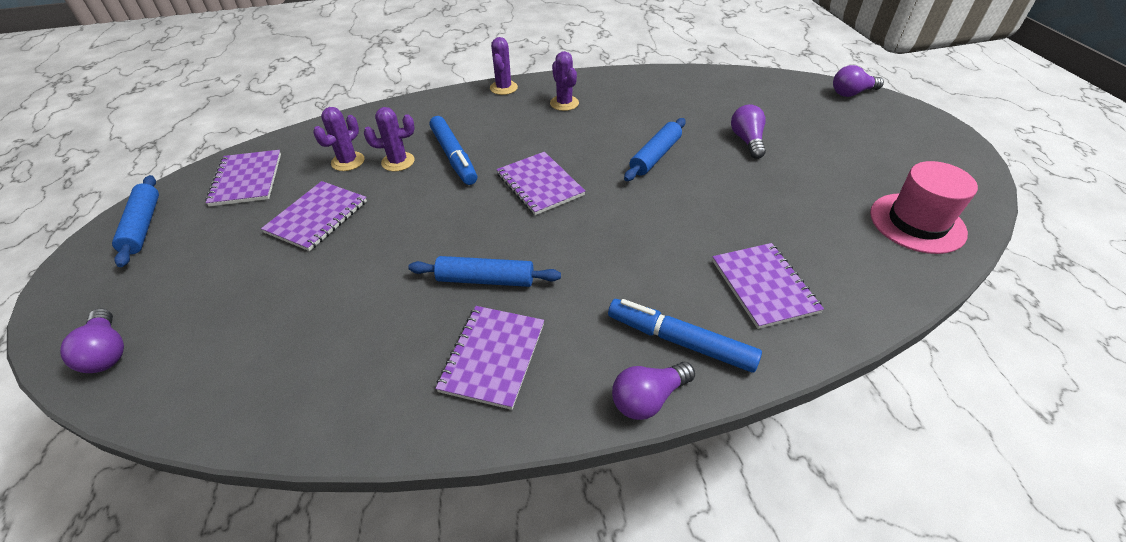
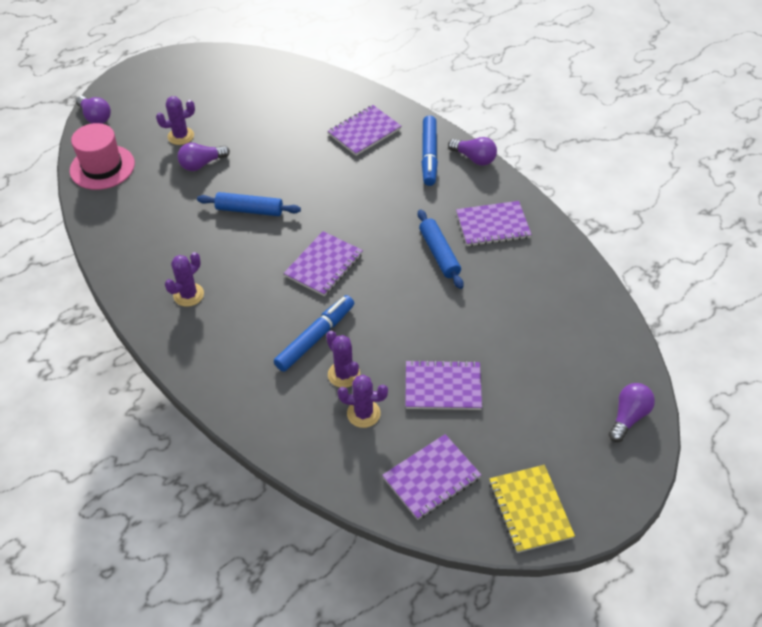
camera: 115 degrees left, 5 degrees up
(143, 226) = (530, 509): blue rolling pin -> yellow notebook
(503, 88) = (176, 355): purple cactus -> purple cactus (181, 136)
(917, 223) = (266, 78): pink hat -> pink hat (102, 167)

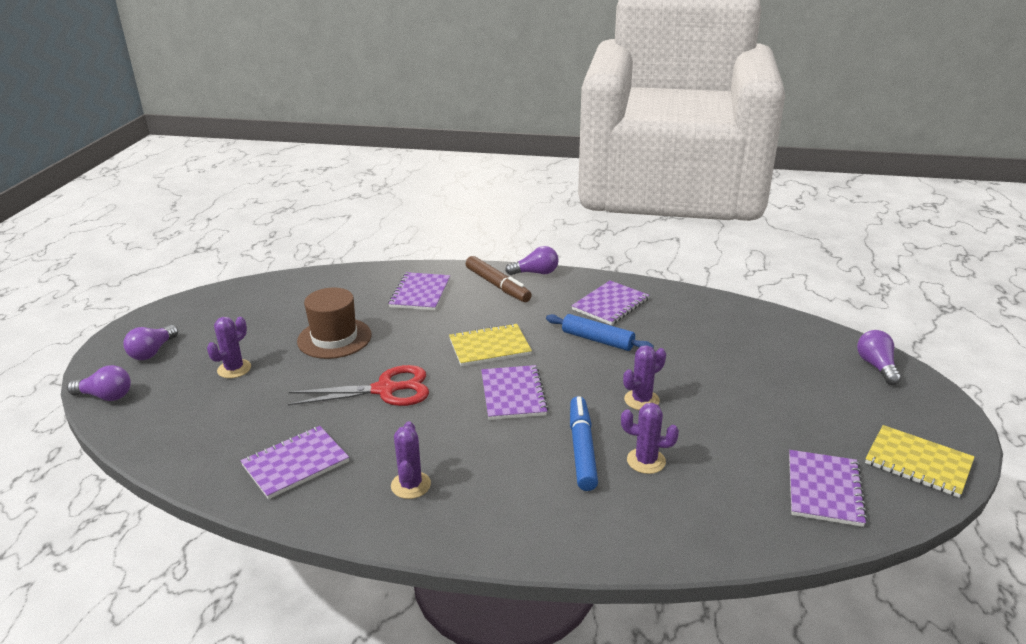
camera: 40 degrees left, 20 degrees down
(102, 167) = (166, 432): pink hat -> none
(202, 164) = (287, 379): purple light bulb -> purple light bulb (152, 352)
(249, 210) = (385, 390): blue rolling pin -> red scissors
(264, 144) = (334, 338): none -> brown hat
(355, 213) = (489, 347): none -> yellow notebook
(363, 413) = (704, 479): purple cactus -> purple cactus (641, 400)
(429, 155) = (497, 285): blue marker -> brown marker
(443, 387) = (734, 422): purple notebook -> purple notebook (295, 463)

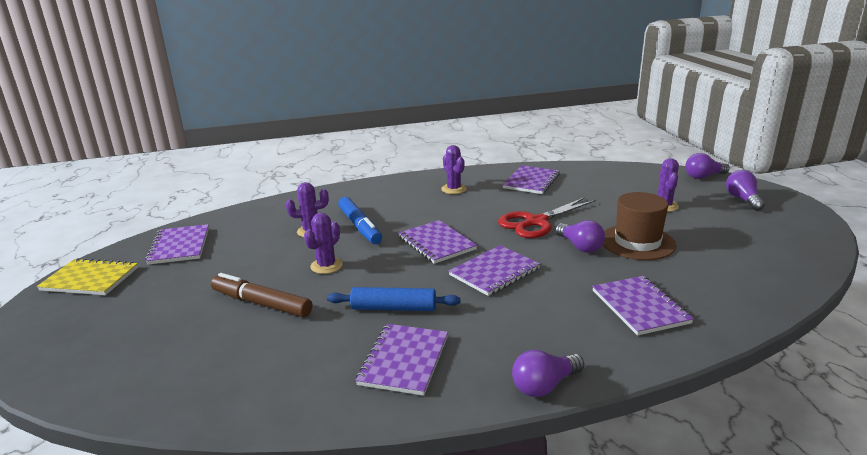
camera: 155 degrees right, 5 degrees down
(489, 347) = (494, 272): yellow notebook -> purple notebook
(497, 285) = (569, 346): brown marker -> brown marker (261, 303)
(876, 366) = (62, 365): purple light bulb -> purple light bulb (580, 246)

